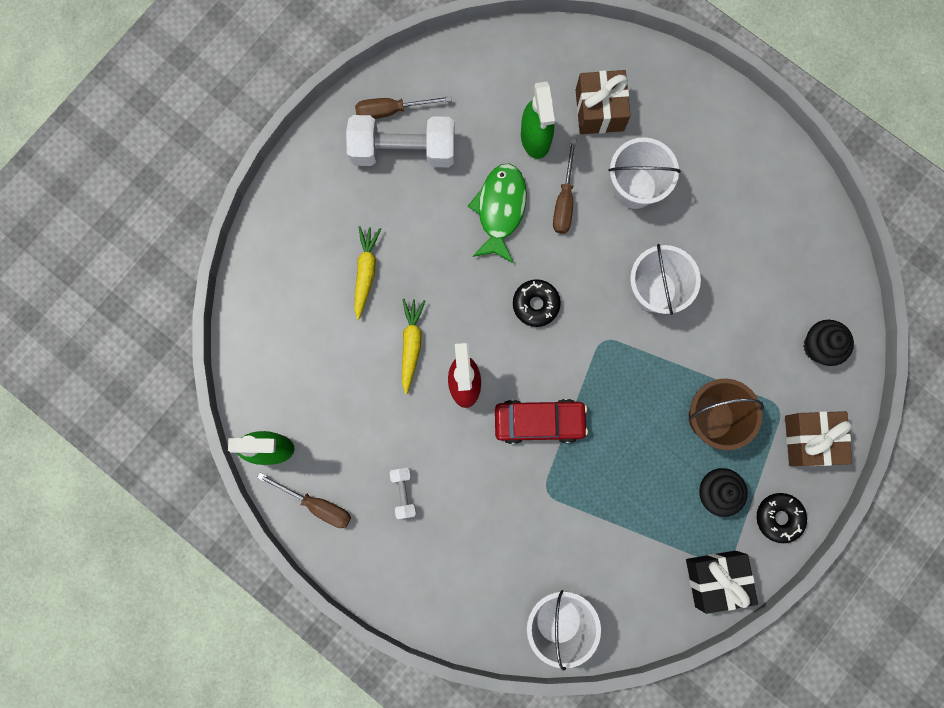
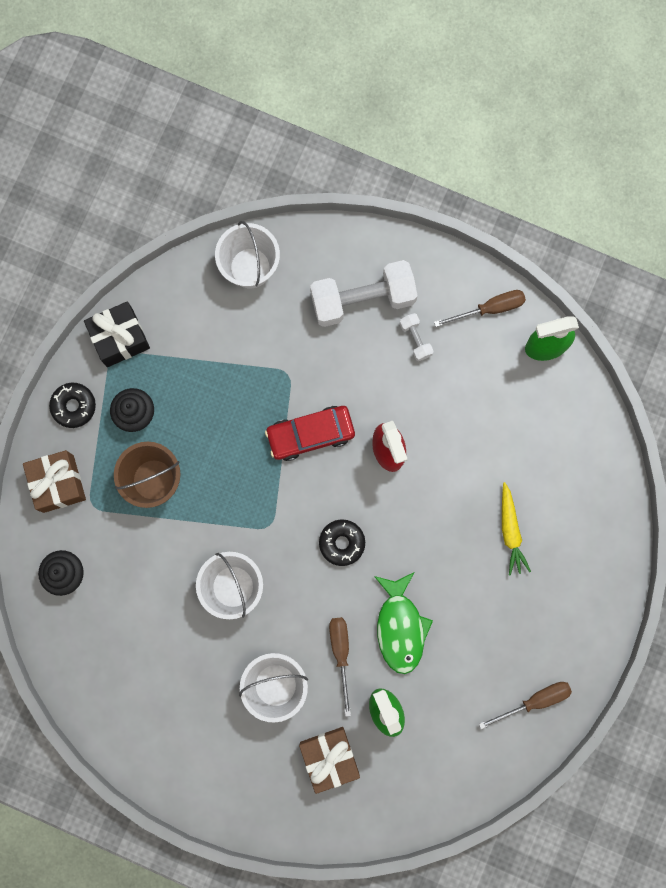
camera: 165 degrees right, 0 degrees up
(316, 504) = (489, 309): brown screwdriver -> brown screwdriver turned 150 degrees clockwise
(403, 150) = (511, 662): white dumbbell -> white dumbbell (362, 299)
(411, 344) = (447, 474): yellow carrot -> none

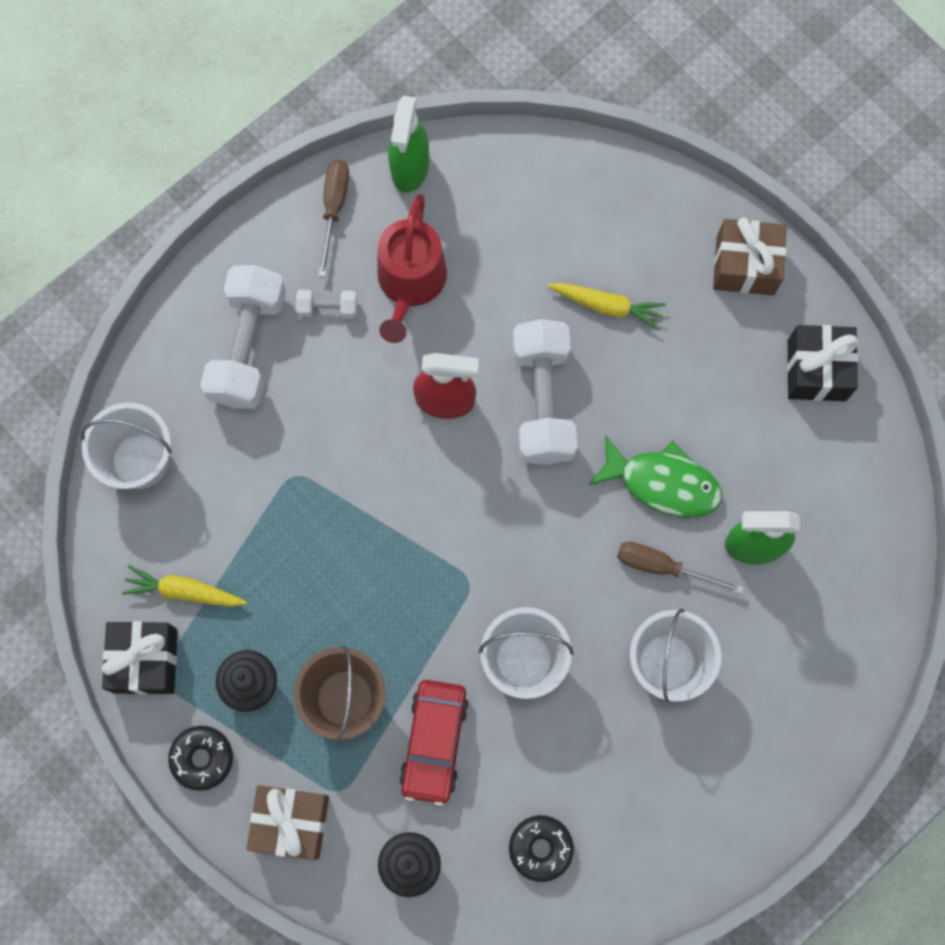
camera: 65 degrees left, 5 degrees down
(176, 340) = (184, 591): none -> yellow carrot
(310, 434) = (381, 482): red car -> red car (434, 742)
(329, 757) = (781, 637): brown gift -> brown gift (745, 265)
(342, 543) = (531, 505): black donut -> black donut (540, 848)
(420, 517) = (542, 401): none -> white dumbbell
(461, 387) = (410, 283): none -> red watering can
(535, 701) = (816, 370): brown screwdriver -> black gift

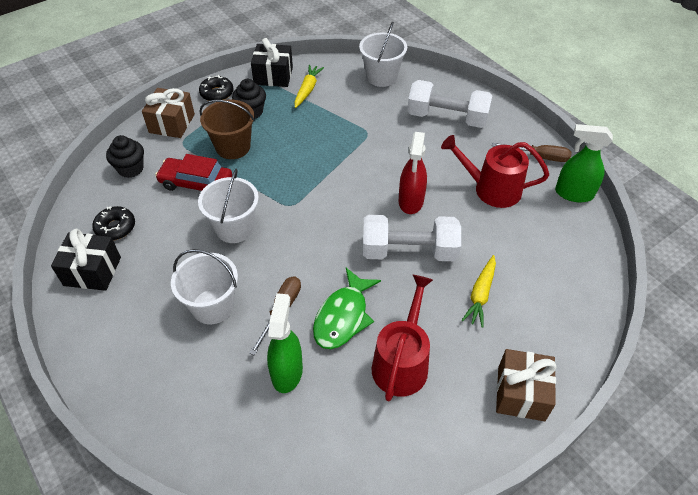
camera: 95 degrees right, 25 degrees down
(327, 308) = (472, 151): white dumbbell -> none
(721, 405) = (401, 362): none -> red watering can
(816, 370) = (429, 439): black gift -> black gift (92, 271)

